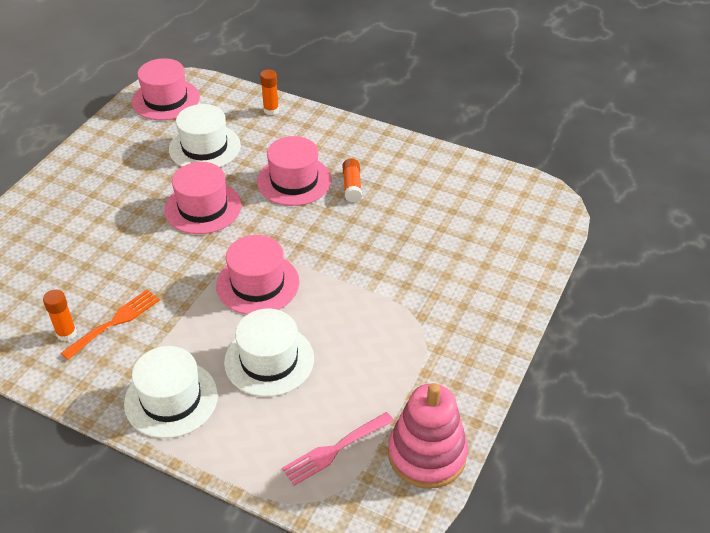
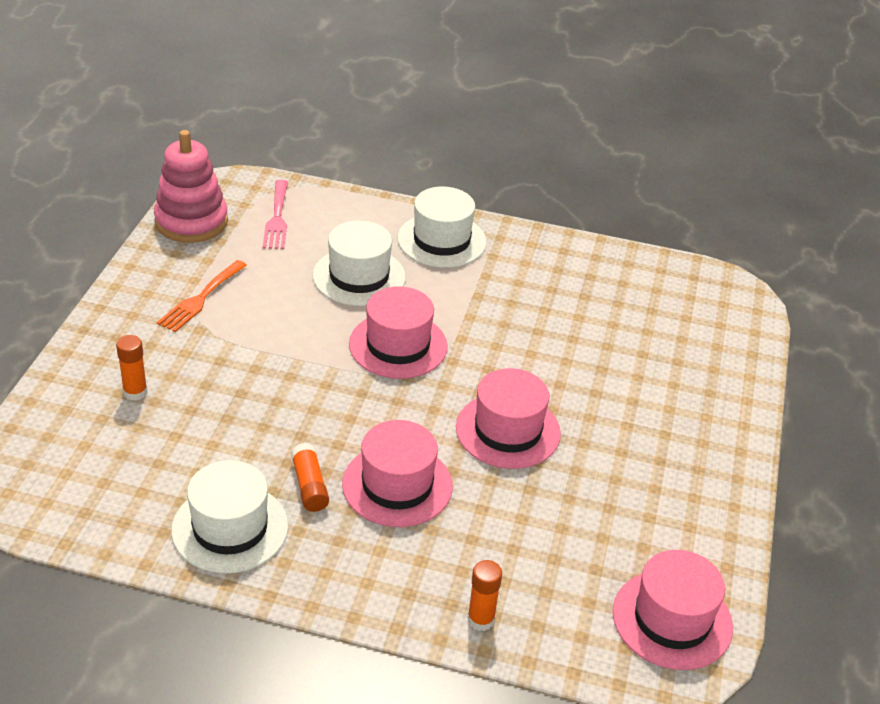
camera: 165 degrees right, 5 degrees down
(66, 333) = (578, 281): orange glue stick -> orange glue stick (135, 392)
(115, 322) = (535, 295): orange fork -> orange fork (200, 299)
(204, 147) = (555, 528): white hat -> white hat (230, 528)
(334, 450) = (277, 218): pink fork -> pink fork turned 135 degrees clockwise

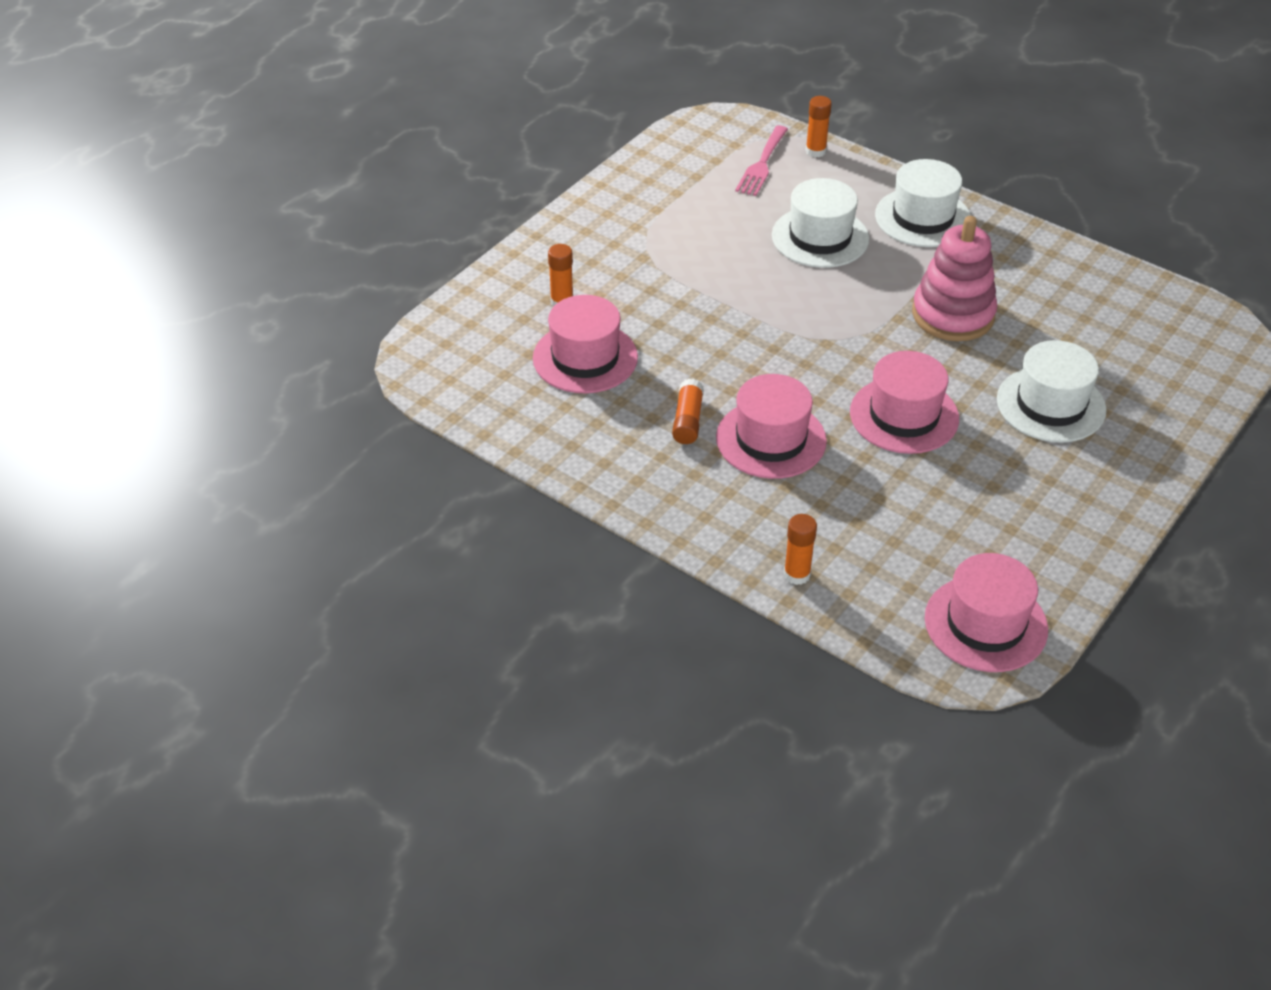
camera: 25 degrees right, 5 degrees up
(191, 222) = (676, 152): pink stacking toy -> pink stacking toy (953, 315)
(200, 299) = (655, 228): orange fork -> none
(230, 528) = (600, 439): white hat -> white hat (1051, 405)
(321, 197) = (815, 151): none -> orange glue stick
(398, 345) = (830, 311): pink hat -> pink hat (585, 358)

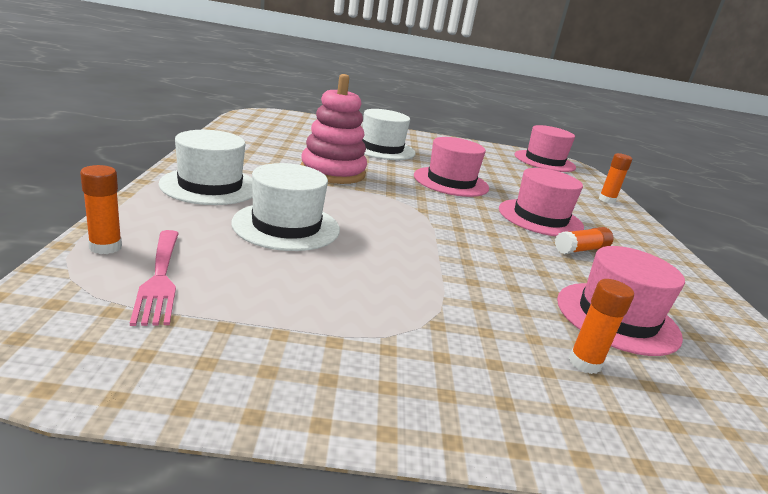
camera: 130 degrees left, 20 degrees down
(762, 164) = (160, 279): pink fork -> pink fork turned 90 degrees clockwise

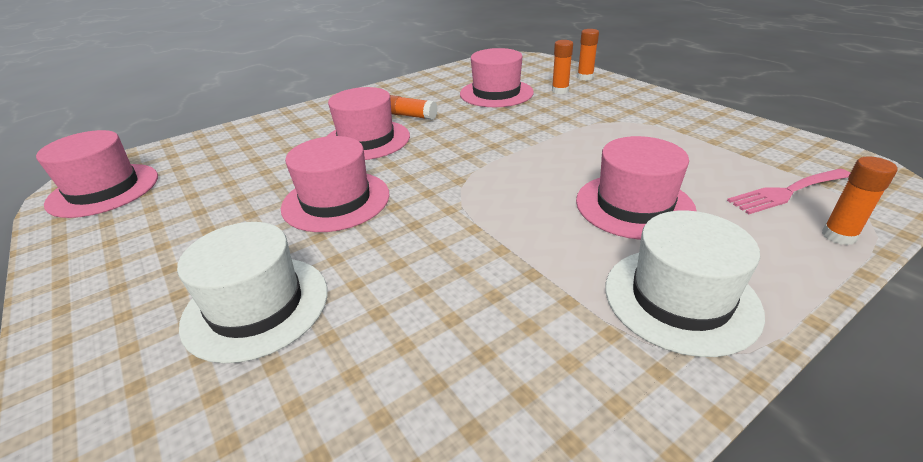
camera: 120 degrees left, 10 degrees up
(160, 279) = (787, 192): pink fork -> pink fork turned 150 degrees counterclockwise
(286, 226) = (634, 205): white hat -> pink hat
(333, 172) = (459, 270): pink stacking toy -> none
(607, 200) = (243, 132): orange glue stick -> orange glue stick (585, 77)

